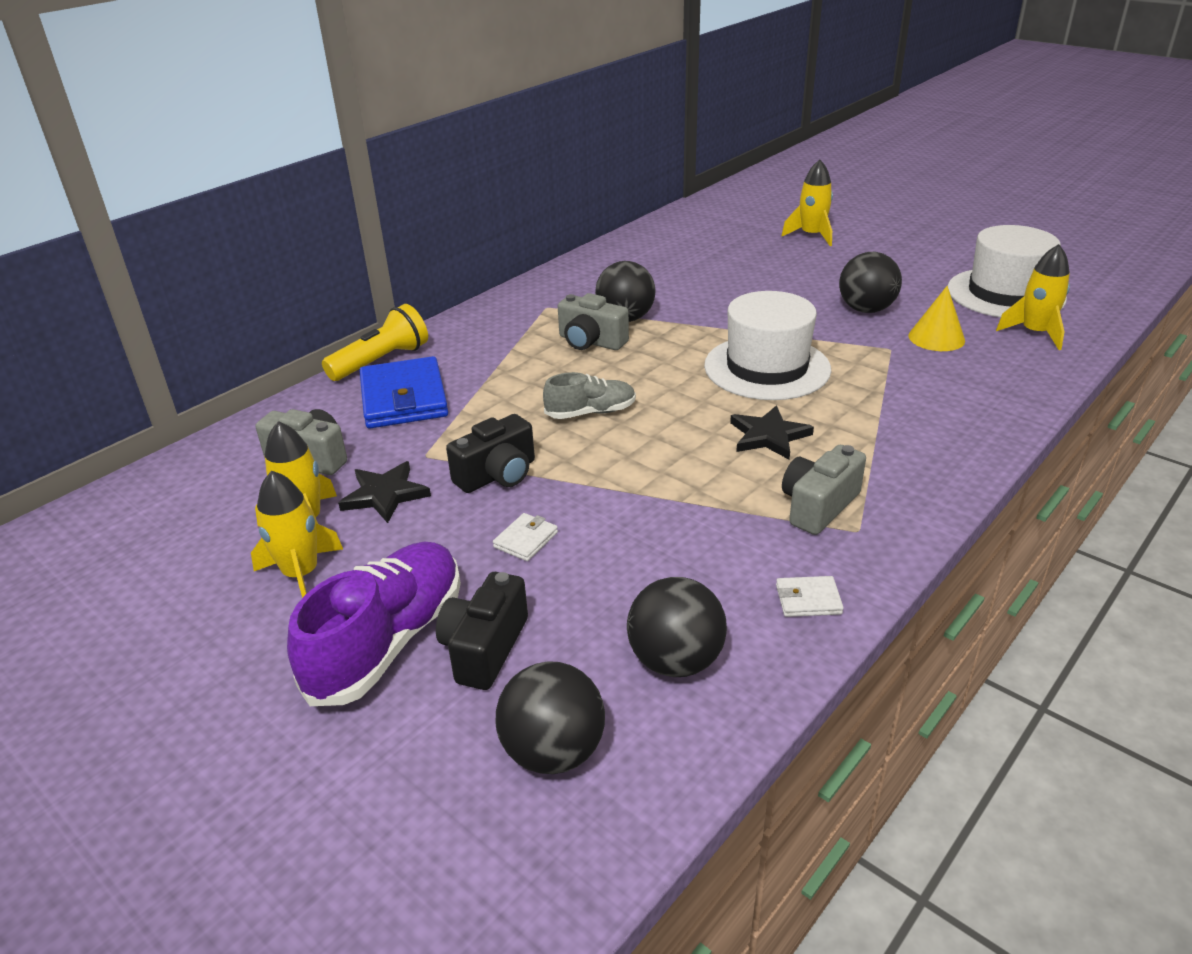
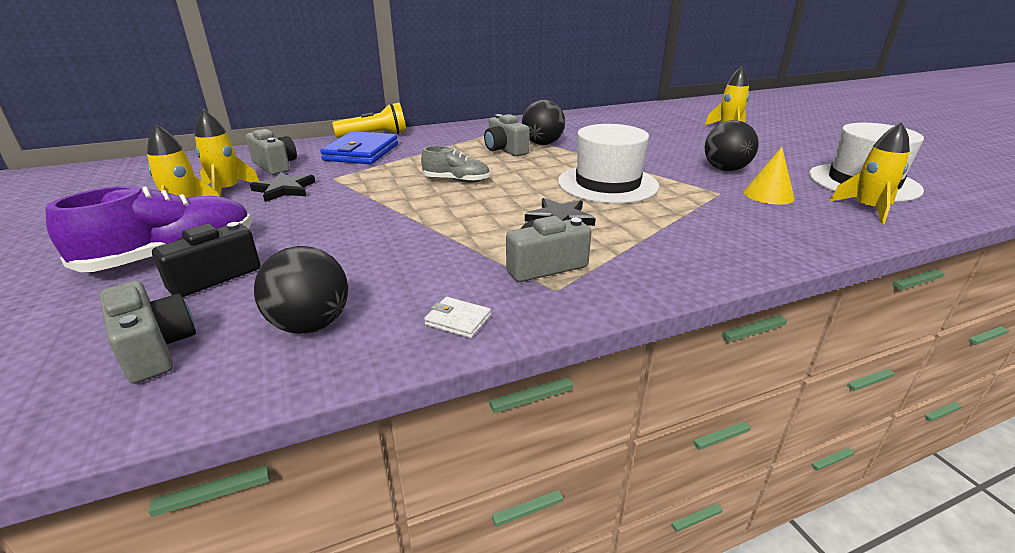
camera: 25 degrees right, 5 degrees down
(497, 475) = (357, 196): black camera -> none
(526, 540) = (323, 230): white wallet -> none
(553, 751) = (155, 349): black ball -> grey camera

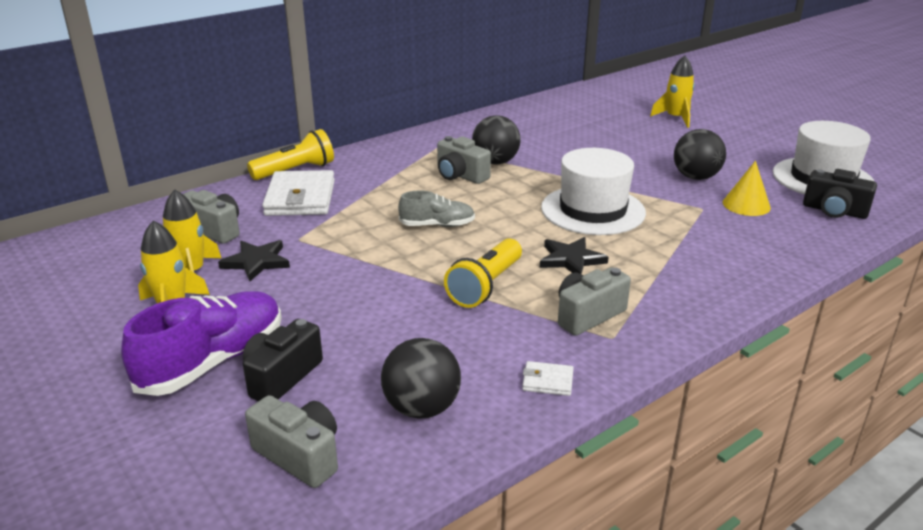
camera: 15 degrees left, 0 degrees up
(361, 152) = (300, 198): blue wallet -> white wallet
(462, 229) = (486, 286): none -> yellow flashlight
(867, 209) = (834, 211): yellow rocket -> black camera

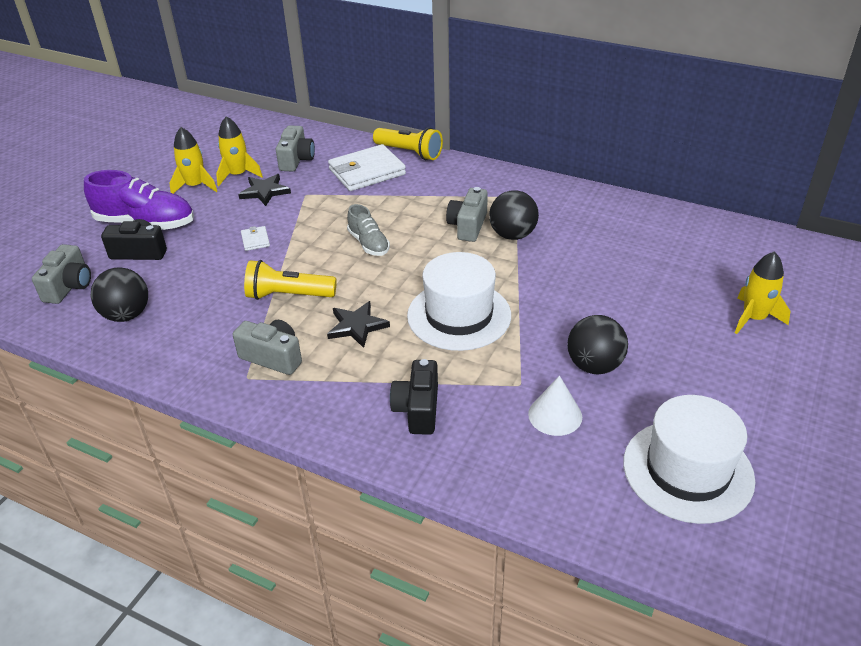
camera: 65 degrees right, 10 degrees up
(547, 381) = (176, 360): white wallet -> white wallet (255, 240)
(746, 205) = (555, 415): yellow cone -> white cone
(834, 211) = (598, 490): black camera -> black camera (418, 409)

